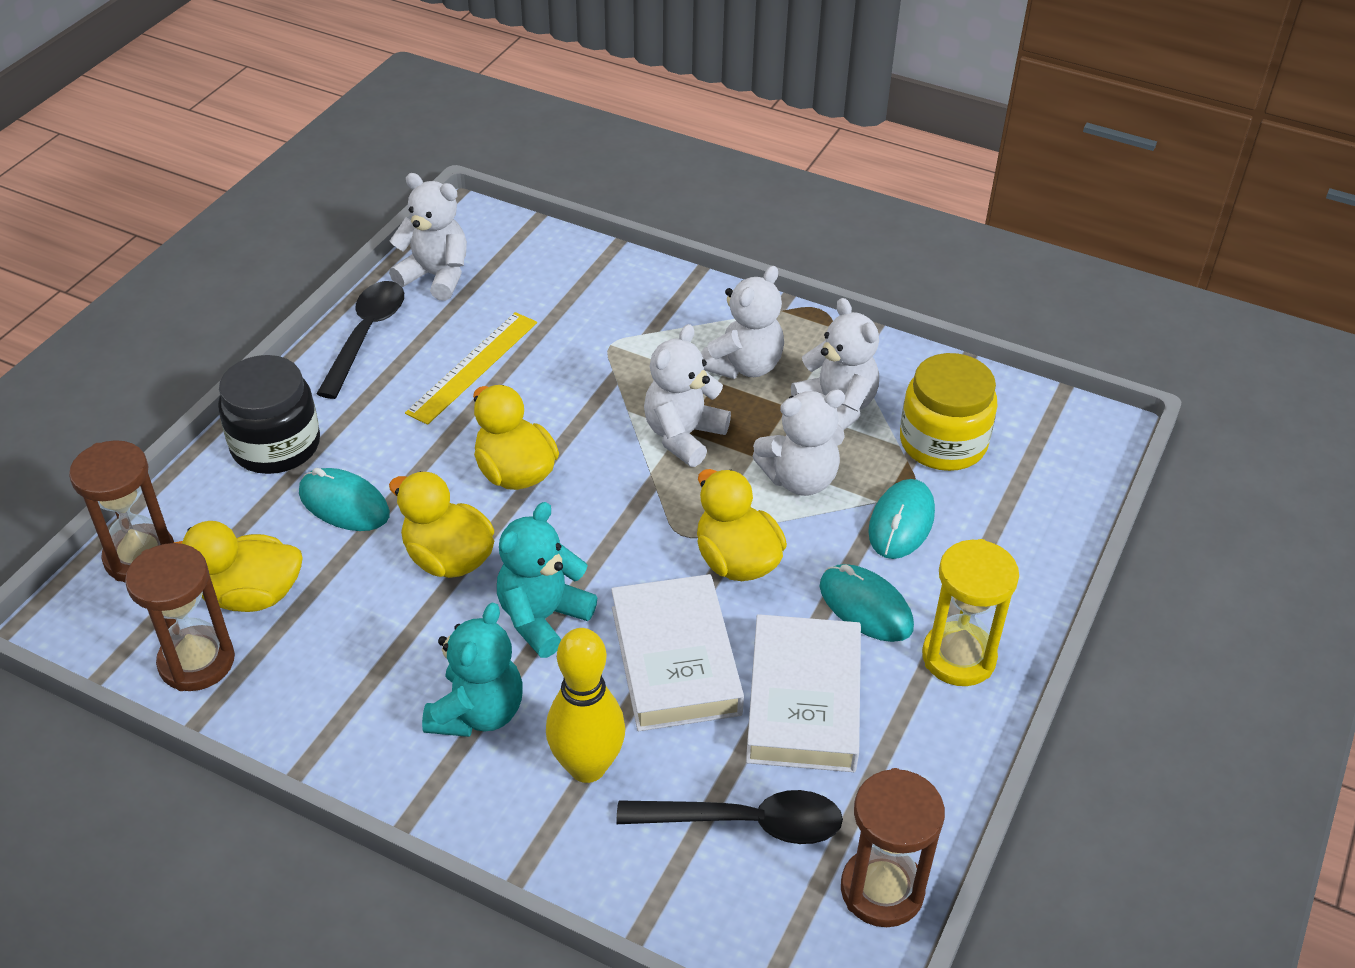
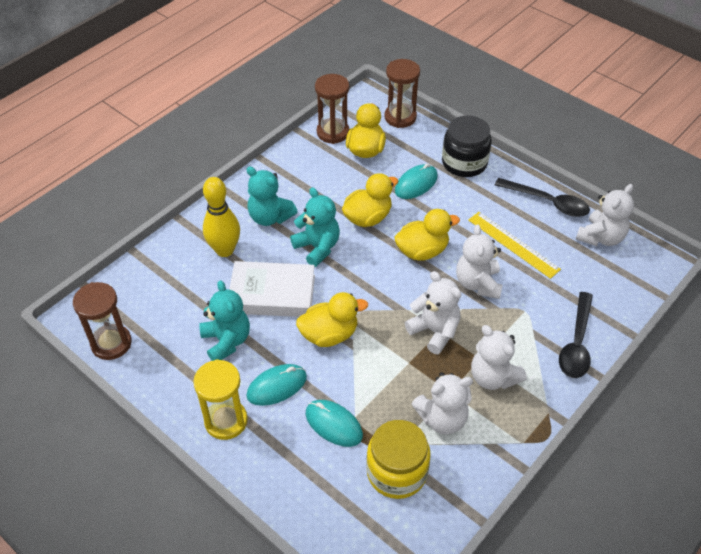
camera: 105 degrees right, 5 degrees up
(746, 823) = (169, 301): black spoon -> black spoon (576, 344)
(800, 479) = (384, 381): white teddy bear -> white teddy bear (478, 283)
(804, 701) = (226, 341): white book -> turquoise teddy bear

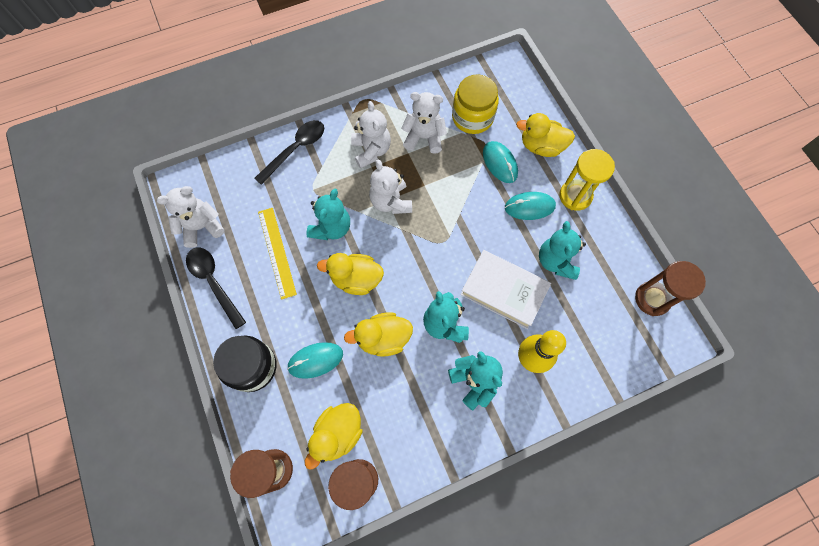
camera: 155 degrees left, 20 degrees up
(329, 334) = (472, 233): yellow duck -> yellow duck (541, 146)
(478, 283) = (331, 228): white teddy bear -> turquoise teddy bear

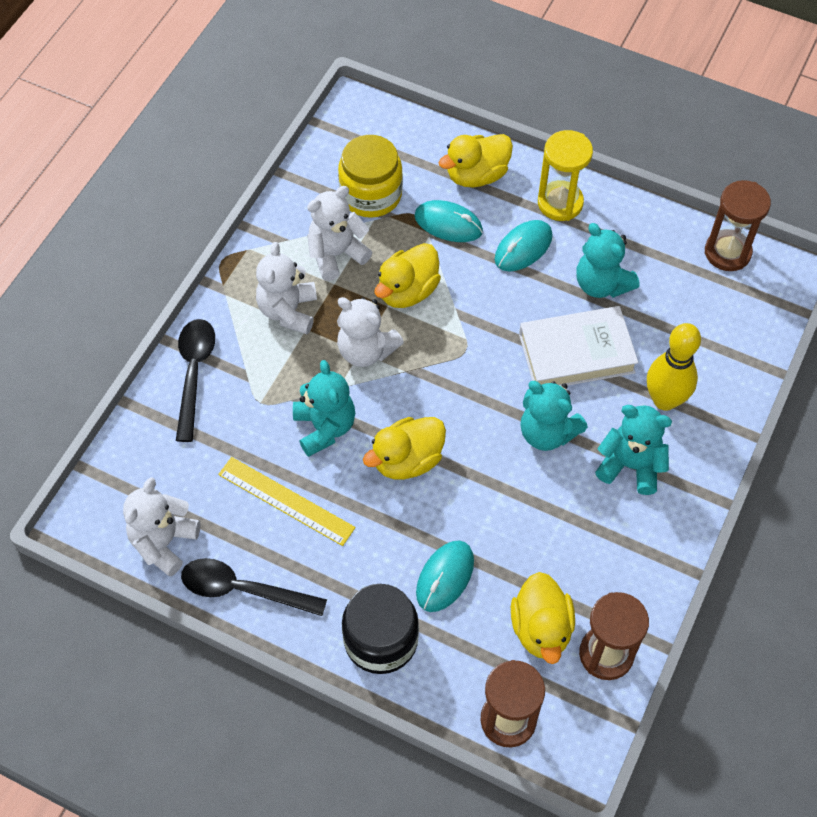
camera: 40 degrees left, 10 degrees down
(371, 150) = (288, 311): white teddy bear -> white teddy bear turned 120 degrees counterclockwise
(383, 338) = (496, 497): yellow duck -> yellow duck (407, 291)

